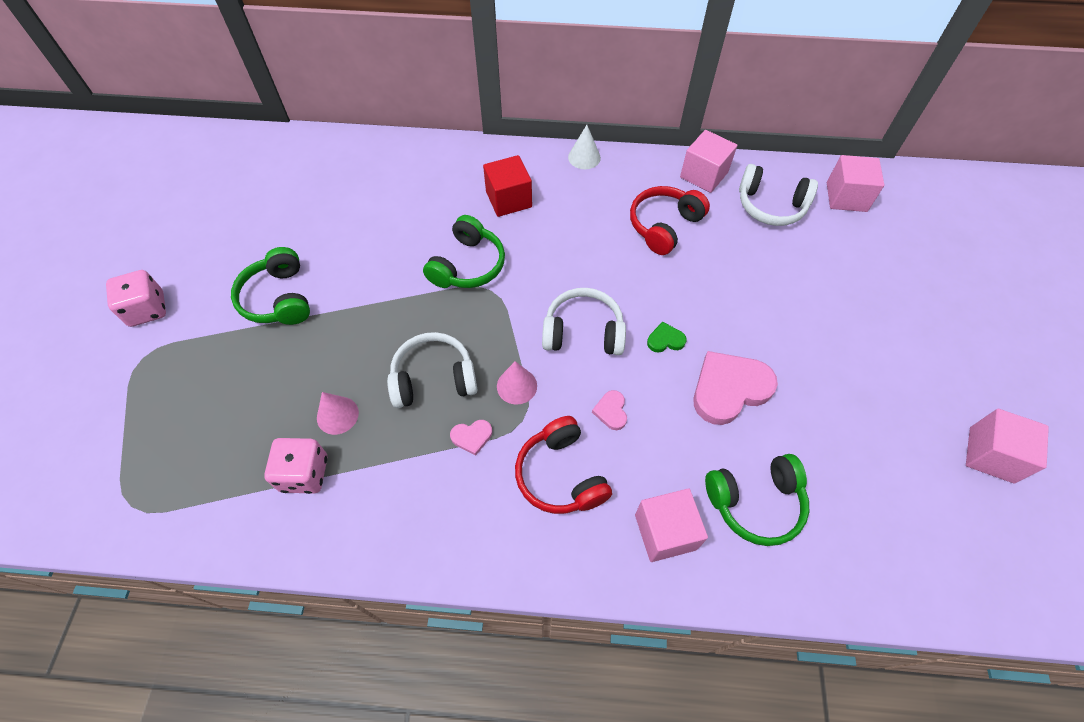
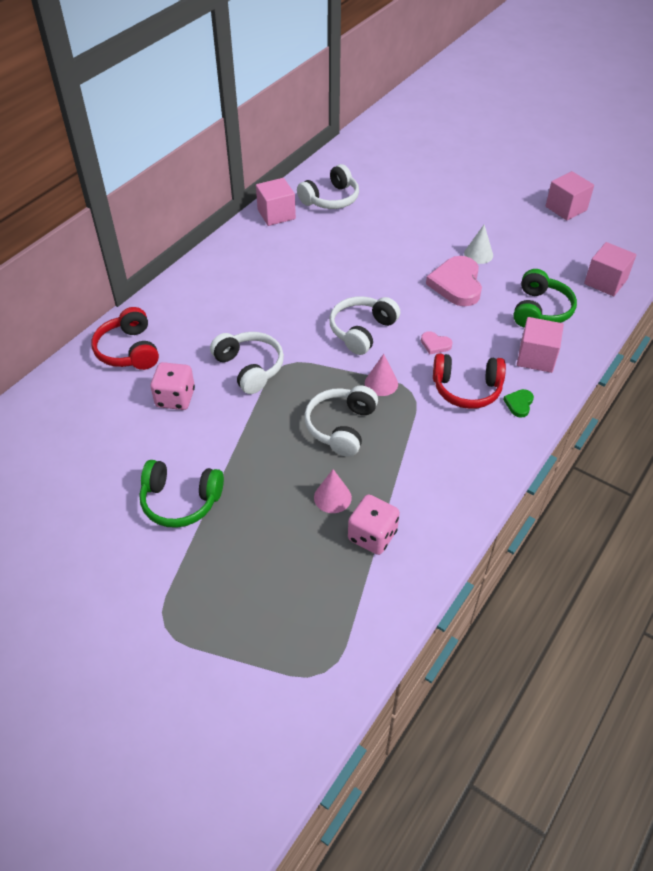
camera: 60 degrees left, 10 degrees down
(147, 309) = (108, 608): pink dice -> pink dice (175, 398)
(468, 265) = (250, 368): green headphones -> white headphones
(472, 437) = (406, 424): pink heart -> none
(508, 199) = (204, 319): red cube -> none
(584, 157) = (202, 262): white cone -> white cone (478, 254)
(664, 226) = (304, 253): red headphones -> red headphones (129, 350)
(665, 340) = (399, 295): green heart -> green heart (519, 404)
(846, 197) = (352, 166): pink cube -> pink cube (605, 282)

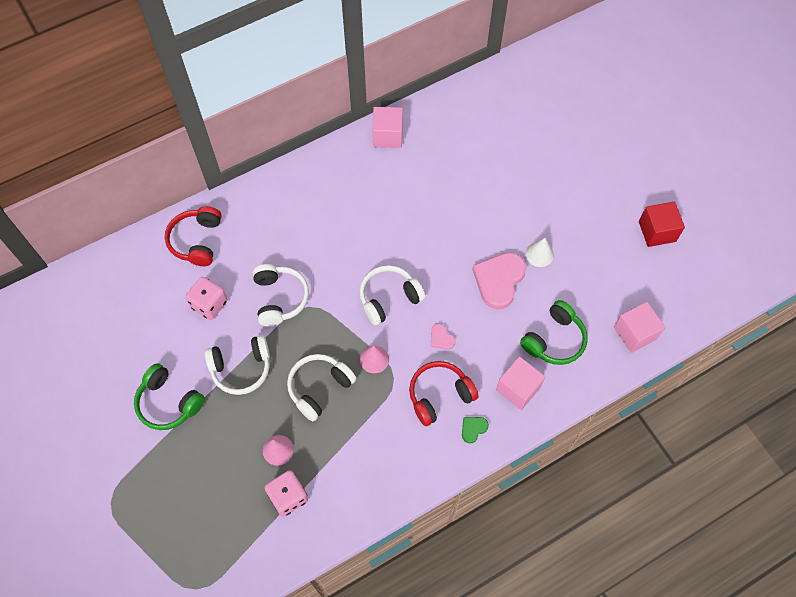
camera: 25 degrees right, 15 degrees up
(331, 199) = (445, 135): white headphones -> white headphones (241, 368)
(466, 389) = (439, 395): red headphones -> red headphones turned 120 degrees clockwise
(566, 208) = (657, 231): pink cube -> red cube

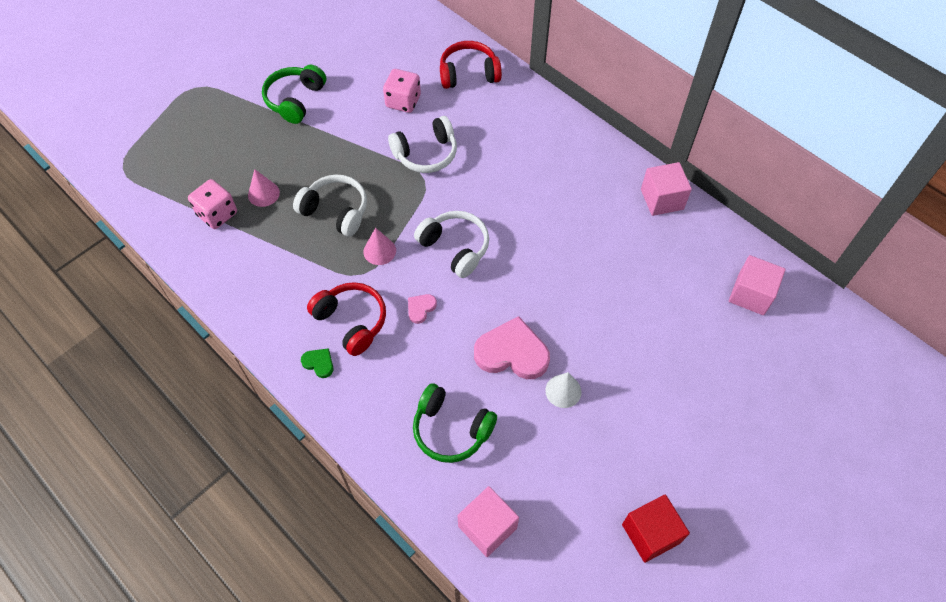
camera: 75 degrees right, 5 degrees down
(241, 368) = (342, 143): white headphones -> none
(518, 388) = (378, 400): pink cube -> pink cube (751, 294)

